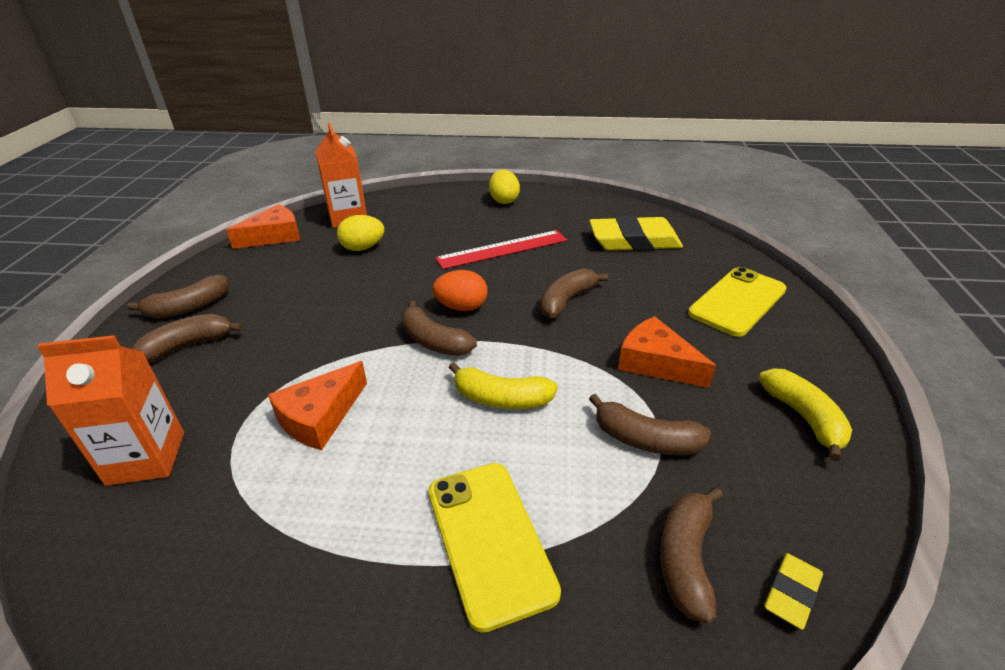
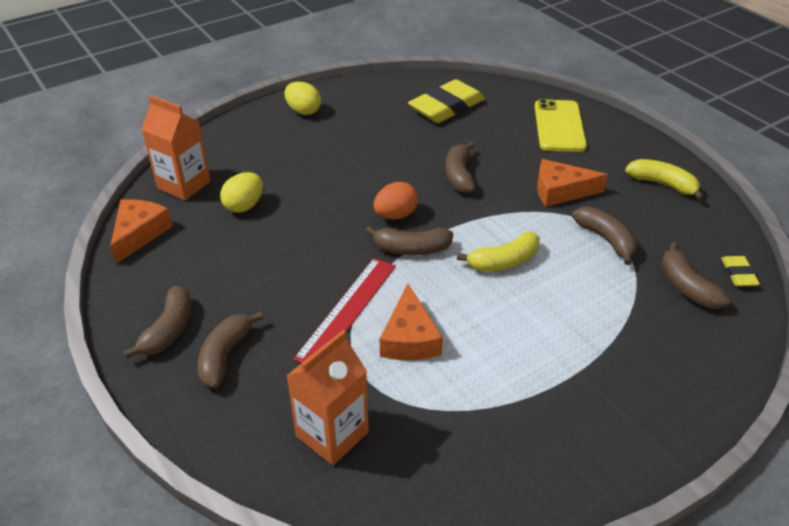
camera: 40 degrees left, 5 degrees up
(490, 539) = (596, 337): yellow phone -> none
(502, 249) = (362, 155): red ruler -> red ruler (347, 310)
(645, 439) = (606, 239): brown banana -> brown banana turned 105 degrees counterclockwise

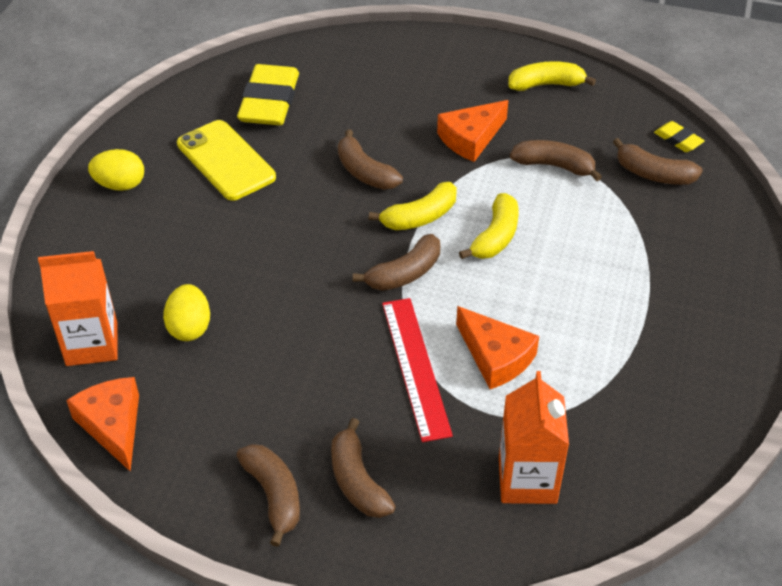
camera: 40 degrees left, 5 degrees up
(395, 215) = (352, 248): orange egg -> none
(464, 220) = (420, 217): none -> yellow banana
(559, 126) = (400, 68): yellow phone -> yellow phone (226, 160)

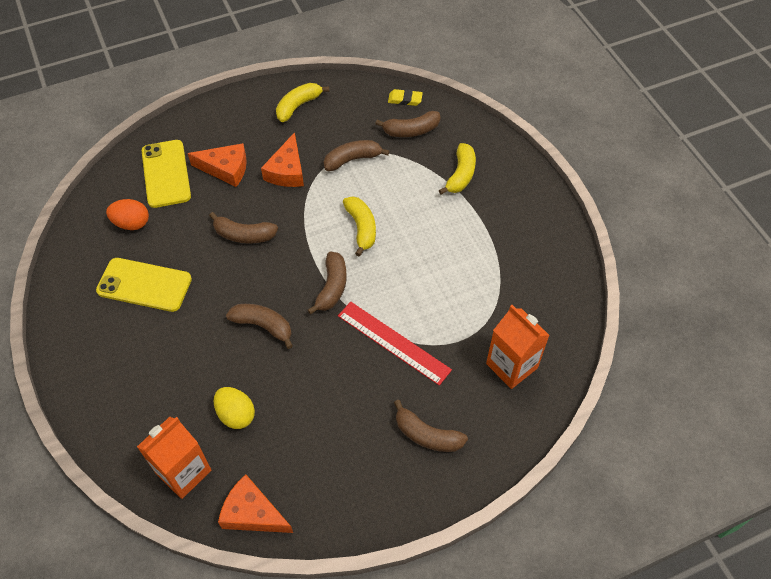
camera: 40 degrees left, 10 degrees up
(120, 185) = (87, 350): yellow egg -> none
(269, 101) = (132, 223): yellow eraser -> orange egg
(274, 496) = (390, 480): brown banana -> brown banana (263, 326)
(346, 76) = (166, 174): none -> yellow phone
(420, 217) = (306, 244): yellow banana -> yellow banana (460, 175)
(495, 357) = (430, 304): orange cheese -> orange cheese (226, 169)

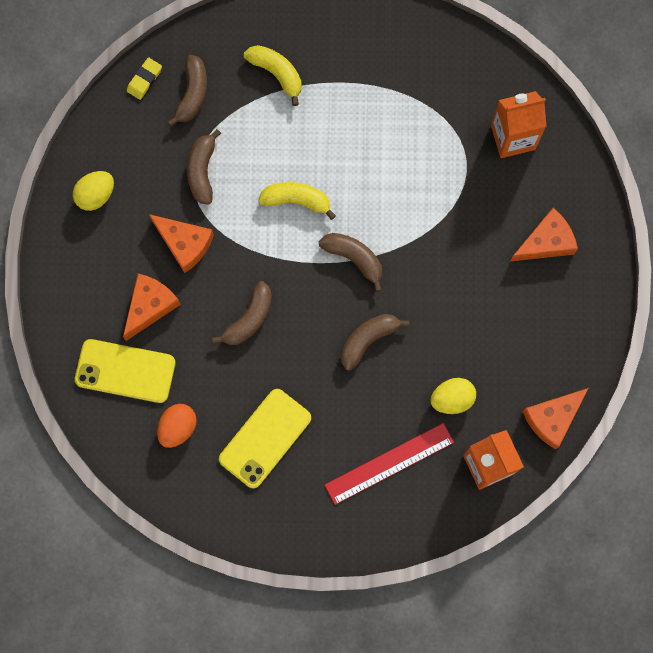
camera: 65 degrees left, 20 degrees up
(298, 106) = (96, 195): yellow banana -> yellow egg
(393, 342) = (441, 228): red ruler -> red ruler (389, 463)
(427, 435) = (546, 242): brown banana -> orange cheese

